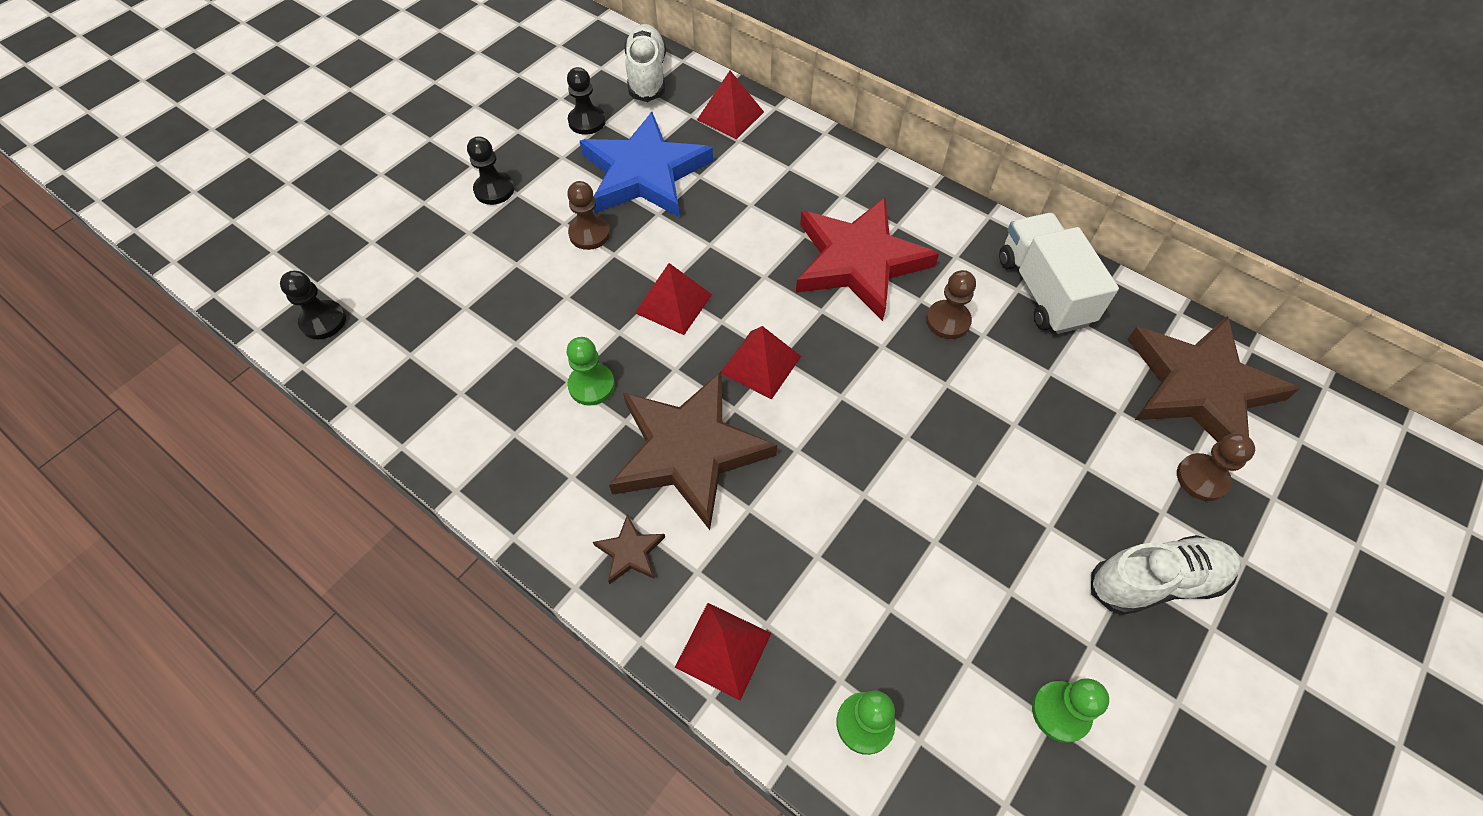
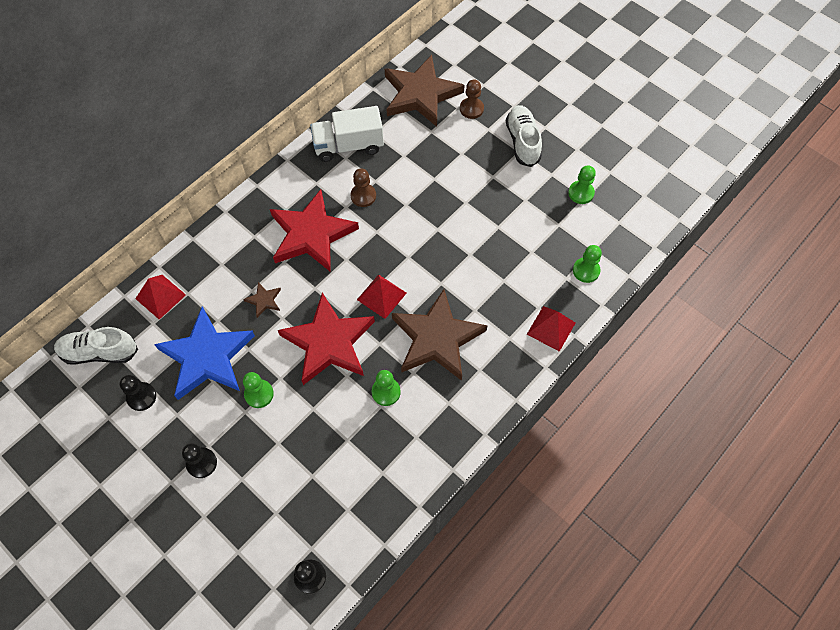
camera: 85 degrees left, 5 degrees up
(589, 234) = (259, 394): brown pawn -> green pawn
(630, 552) = (497, 371): brown star -> brown star (264, 300)
(673, 303) = (329, 342): red pyramid -> red star

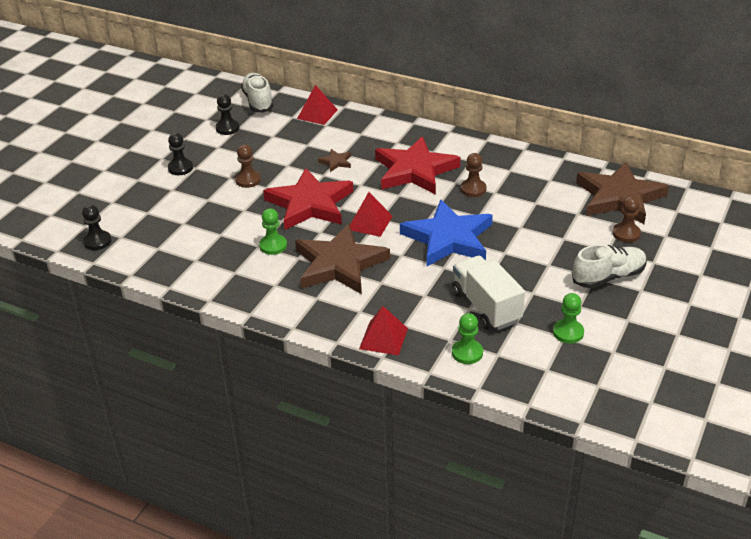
camera: 75 degrees right, 25 degrees down
(207, 356) = (272, 148): blue star -> blue star (448, 238)
(259, 394) = (248, 180): green pawn -> brown pawn
(348, 146) = (524, 169): white truck -> white truck (486, 307)

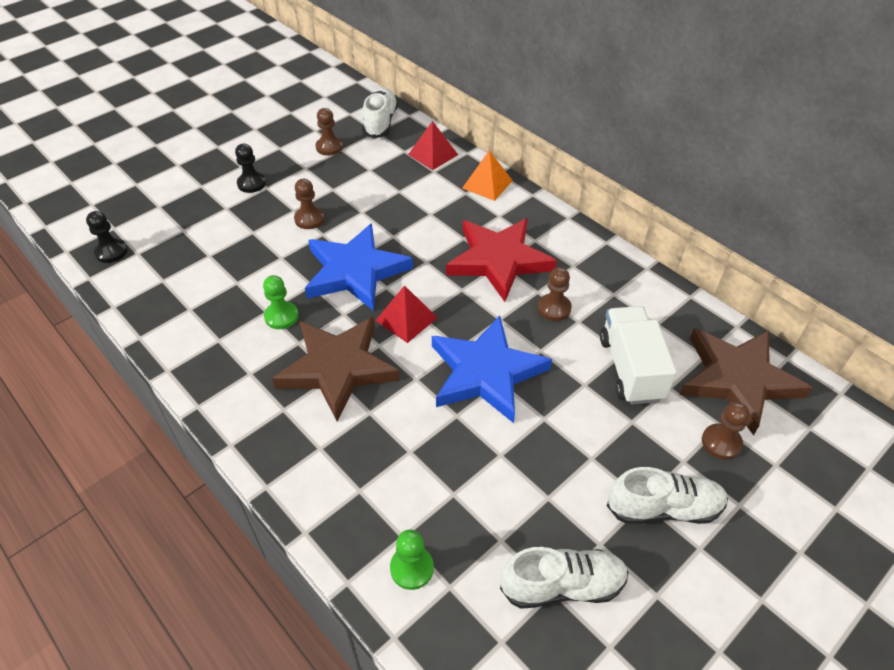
camera: 20 degrees right, 10 degrees up
(227, 128) = (329, 147): black pawn -> brown pawn
(310, 204) = (355, 271): red star -> blue star
(336, 162) = (417, 223): brown star -> none
(374, 124) = (487, 184): none -> orange pyramid
(383, 338) = (323, 502): red pyramid -> none
(486, 307) = (476, 499): white truck -> white truck (630, 368)
(568, 332) = (562, 586): green pawn -> white shoe

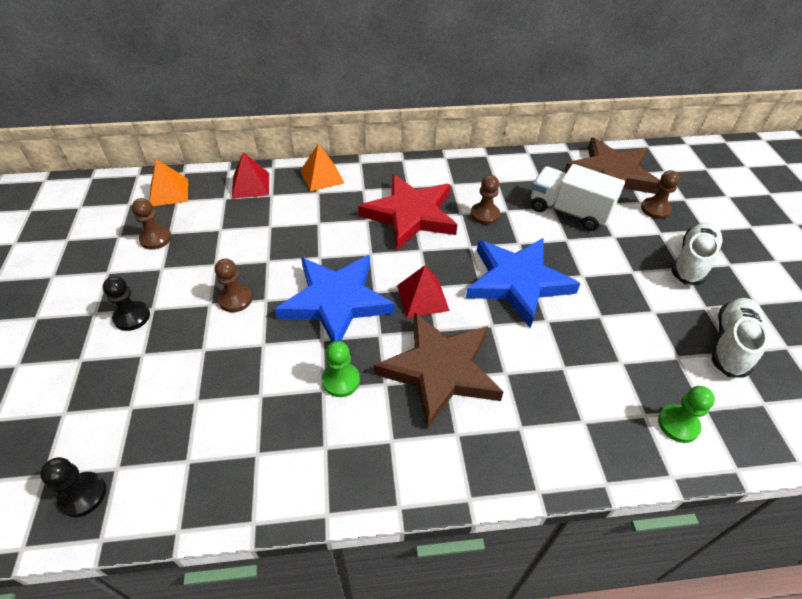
camera: 55 degrees left, 0 degrees up
(380, 122) = (169, 192): white shoe -> orange pyramid

